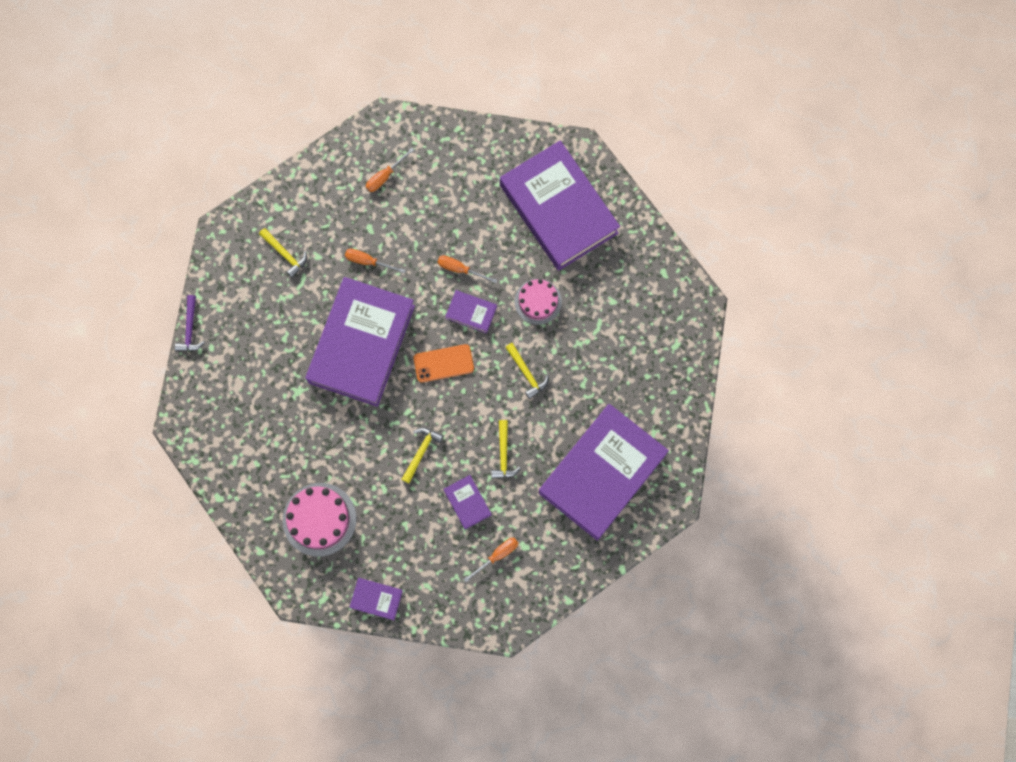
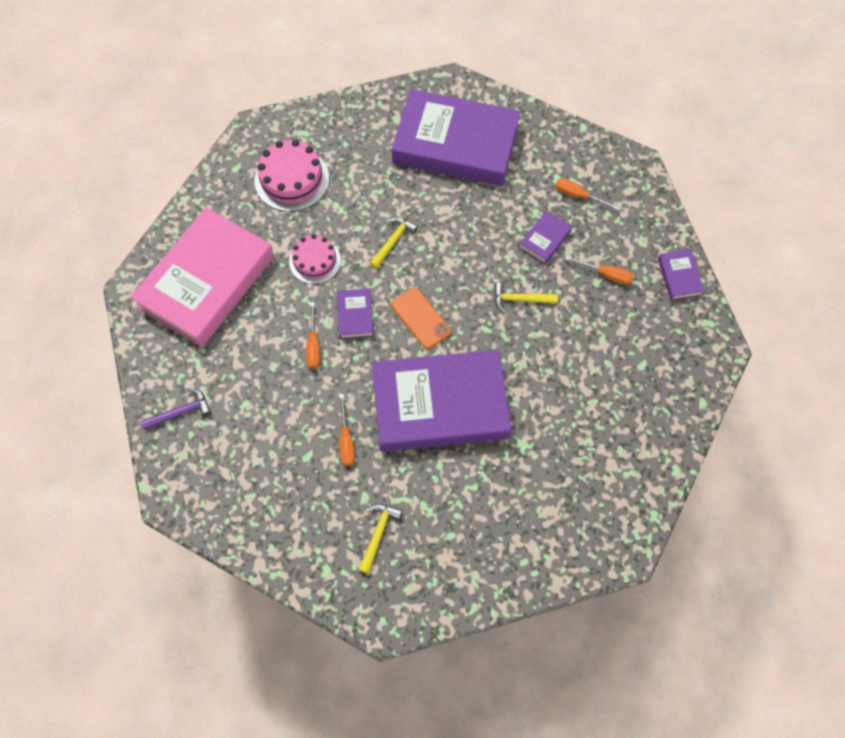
camera: 115 degrees left, 10 degrees down
(190, 329) = (515, 597): purple hammer -> purple hammer (181, 412)
(319, 519) = (638, 361): pink cake -> pink cake (292, 179)
(385, 176) = (239, 468): orange screwdriver -> orange screwdriver (606, 274)
(503, 454) = (482, 228): yellow hammer -> none
(558, 209) = (207, 282): purple book -> pink book

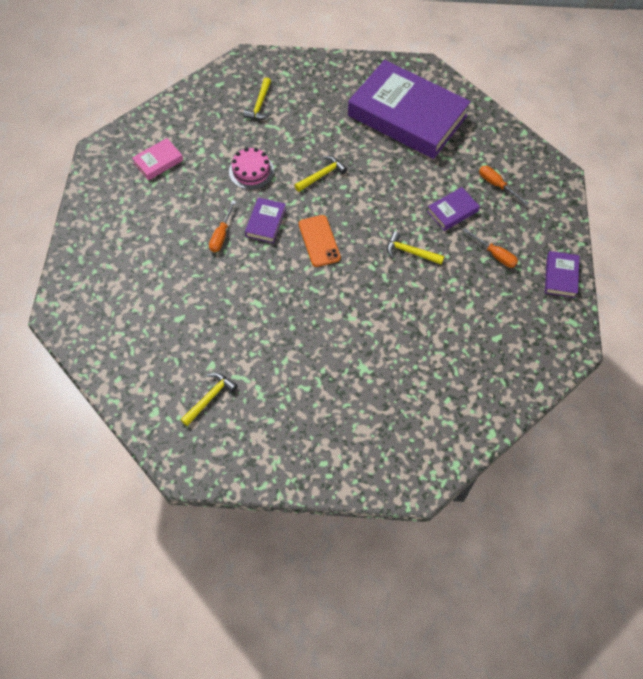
camera: 20 degrees right, 5 degrees down
(181, 412) = (94, 252): purple hammer -> none
(207, 282) = (158, 162): pink book -> pink book, size x0.40
(292, 179) = (260, 105): pink cake -> yellow hammer
(346, 440) = (216, 316): orange screwdriver -> none
(440, 405) = (306, 313): purple book -> none

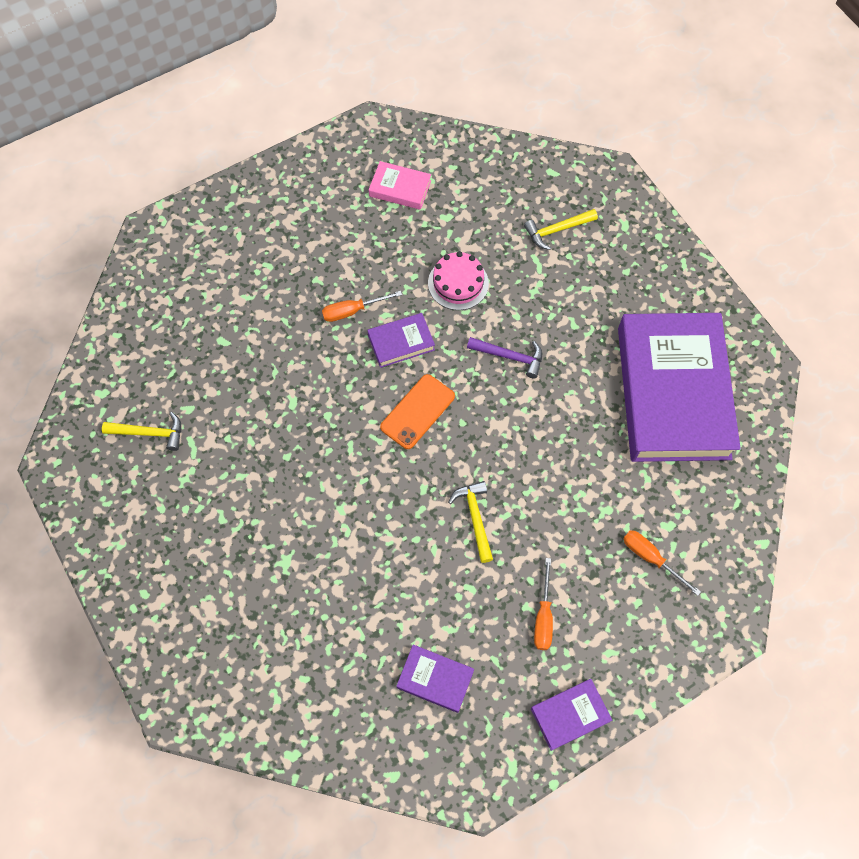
camera: 55 degrees right, 5 degrees up
(322, 175) = (510, 357): yellow hammer -> purple hammer
(452, 211) = (570, 530): purple book -> purple book (435, 679)
(496, 185) = (651, 558): orange screwdriver -> orange screwdriver turned 60 degrees counterclockwise

